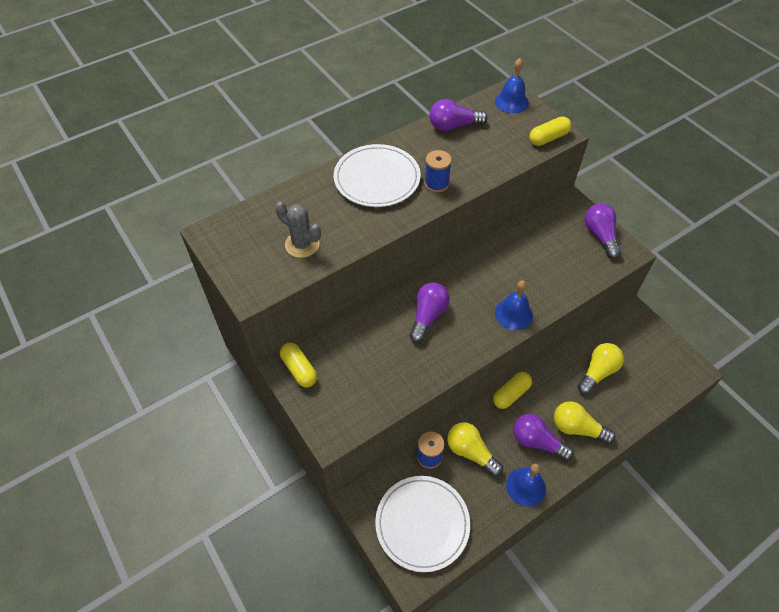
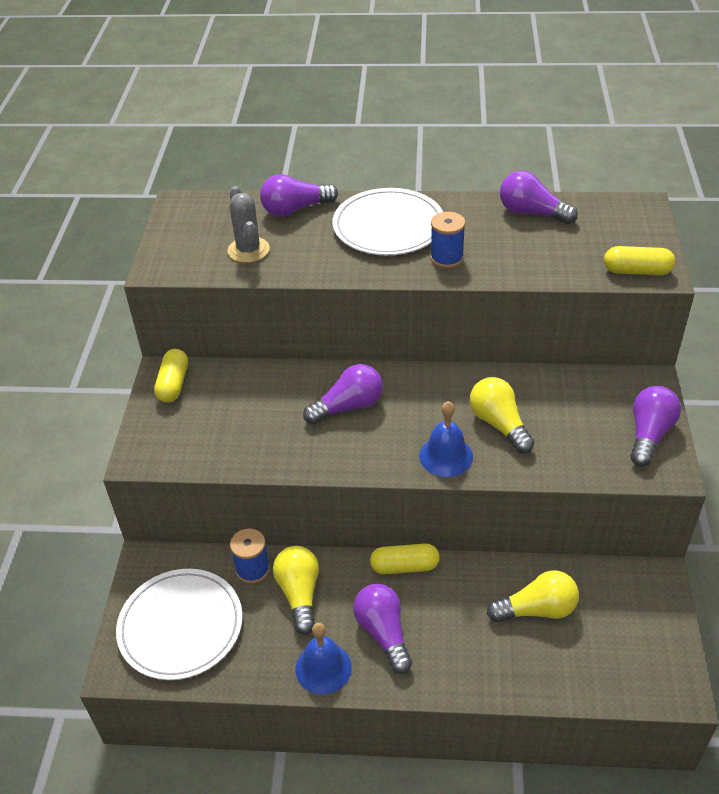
camera: 40 degrees right, 10 degrees down
(301, 196) = (295, 209): none -> purple light bulb
(511, 102) = (633, 217): blue bell -> none
(577, 428) = (446, 651): yellow light bulb -> yellow light bulb (499, 424)

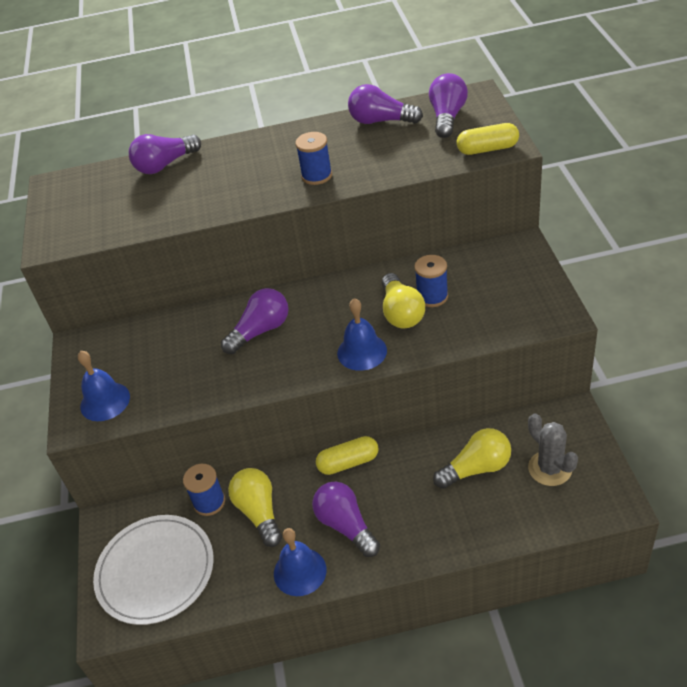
camera: 10 degrees left, 0 degrees up
(173, 384) = (90, 351): yellow capsule -> none
(173, 441) = (105, 401): none -> blue bell
(248, 250) = (131, 210): grey cactus -> grey cactus (550, 468)
(388, 226) = (255, 160): white plate -> none
(499, 424) = (401, 313): yellow light bulb -> yellow light bulb turned 150 degrees counterclockwise
(537, 414) = (432, 296): none -> blue spool
(649, 434) = (534, 289): purple light bulb -> purple light bulb (447, 117)

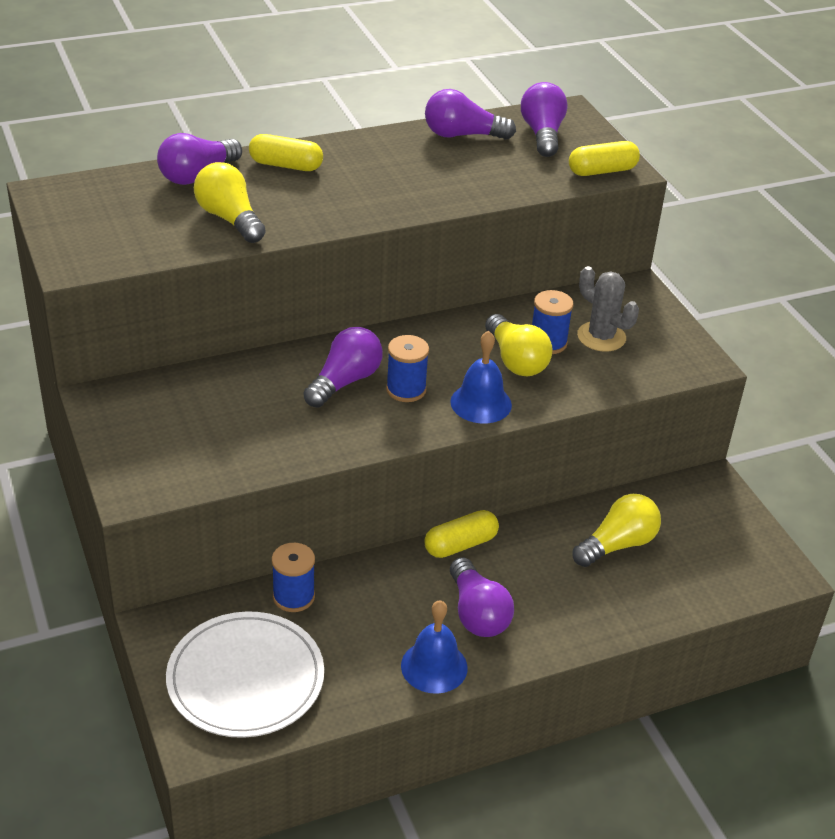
camera: 20 degrees left, 5 degrees down
(105, 401) = (163, 464): blue bell -> none
(233, 154) = (286, 165): none -> yellow capsule
(259, 512) = (363, 605): yellow light bulb -> yellow light bulb (229, 219)
(317, 176) = (404, 193): blue spool -> blue spool (406, 389)
(346, 525) = (477, 613): purple light bulb -> purple light bulb turned 150 degrees counterclockwise
(550, 468) = (702, 541): grey cactus -> grey cactus (601, 337)

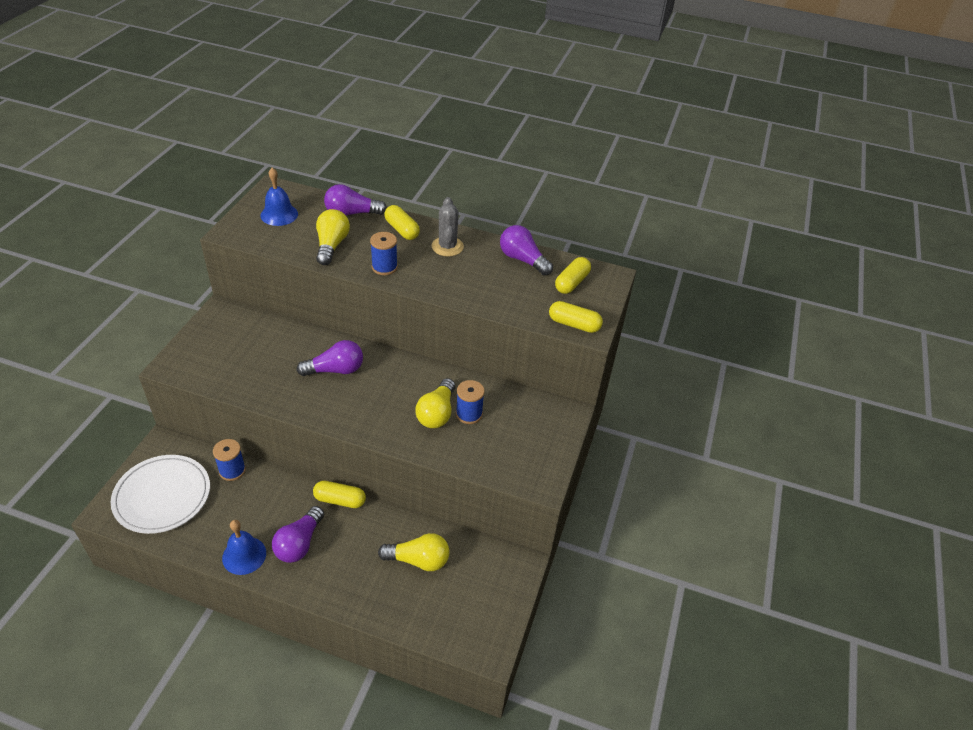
camera: 40 degrees right, 5 degrees up
(406, 389) = (358, 393): blue spool -> blue spool (384, 267)
(481, 403) = (384, 426): blue bell -> blue bell (279, 214)
(542, 134) = (571, 283): purple light bulb -> yellow capsule
(601, 337) = (504, 429): grey cactus -> grey cactus (447, 247)

